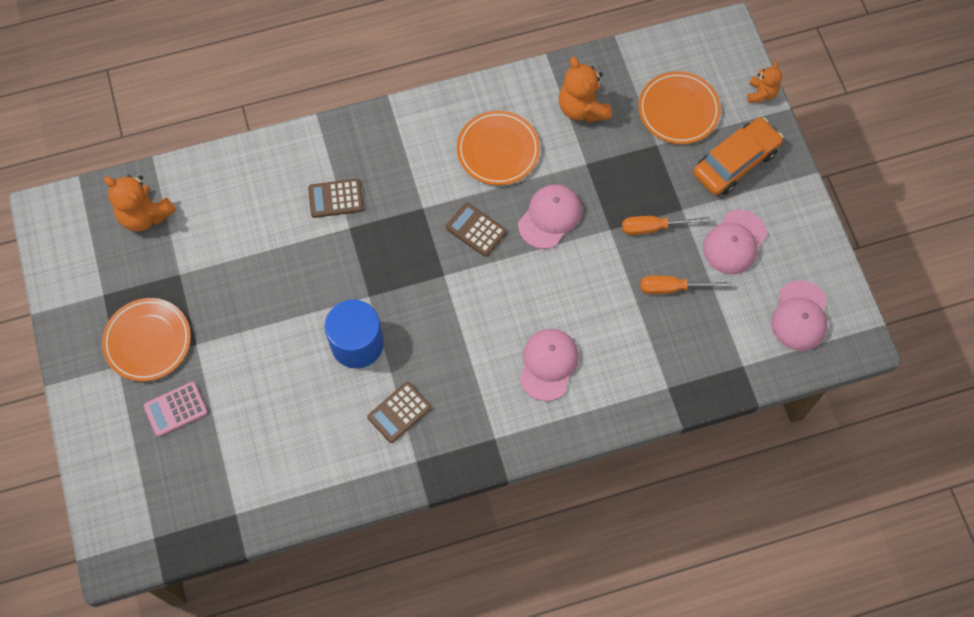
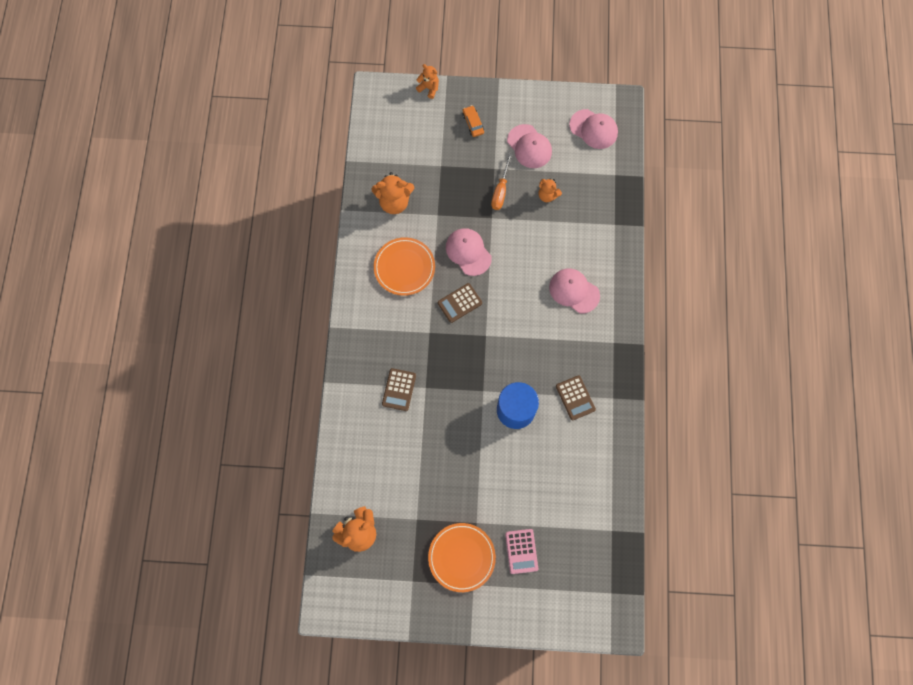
camera: 70 degrees left, 5 degrees up
(673, 288) = (547, 195): orange screwdriver -> orange teddy bear
(678, 110) = (420, 142): orange plate -> none
(735, 162) = (473, 123): orange car -> orange car, size x0.49

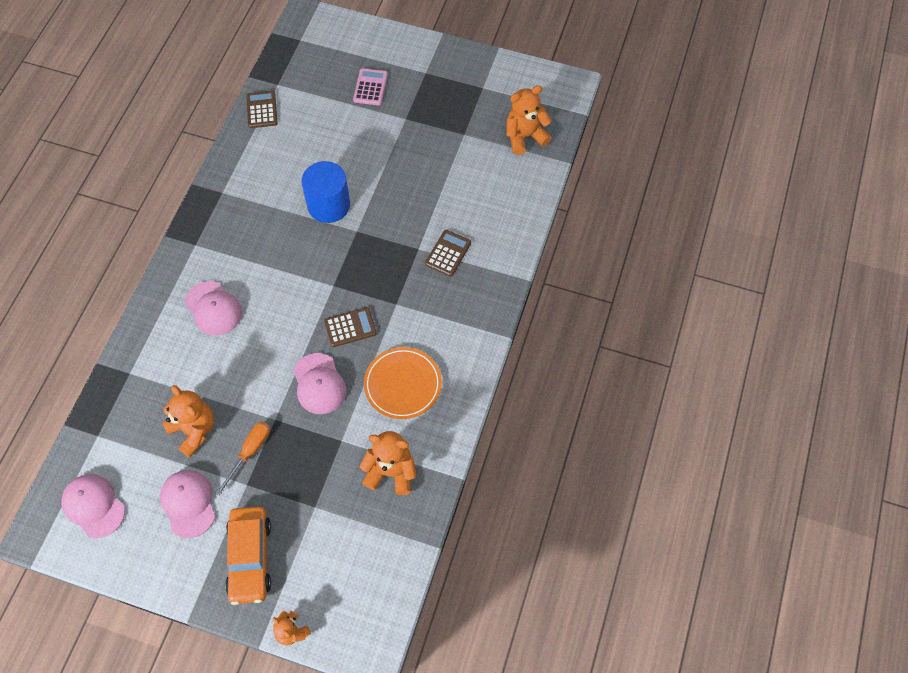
camera: 165 degrees left, 10 degrees down
(461, 557) = (429, 95): orange plate -> none
(473, 123) = (250, 558): orange car -> orange car, size x2.03
(547, 195) = (194, 430): orange teddy bear -> orange teddy bear, size x1.67
(575, 398) = (261, 201): brown calculator -> brown calculator (262, 110)

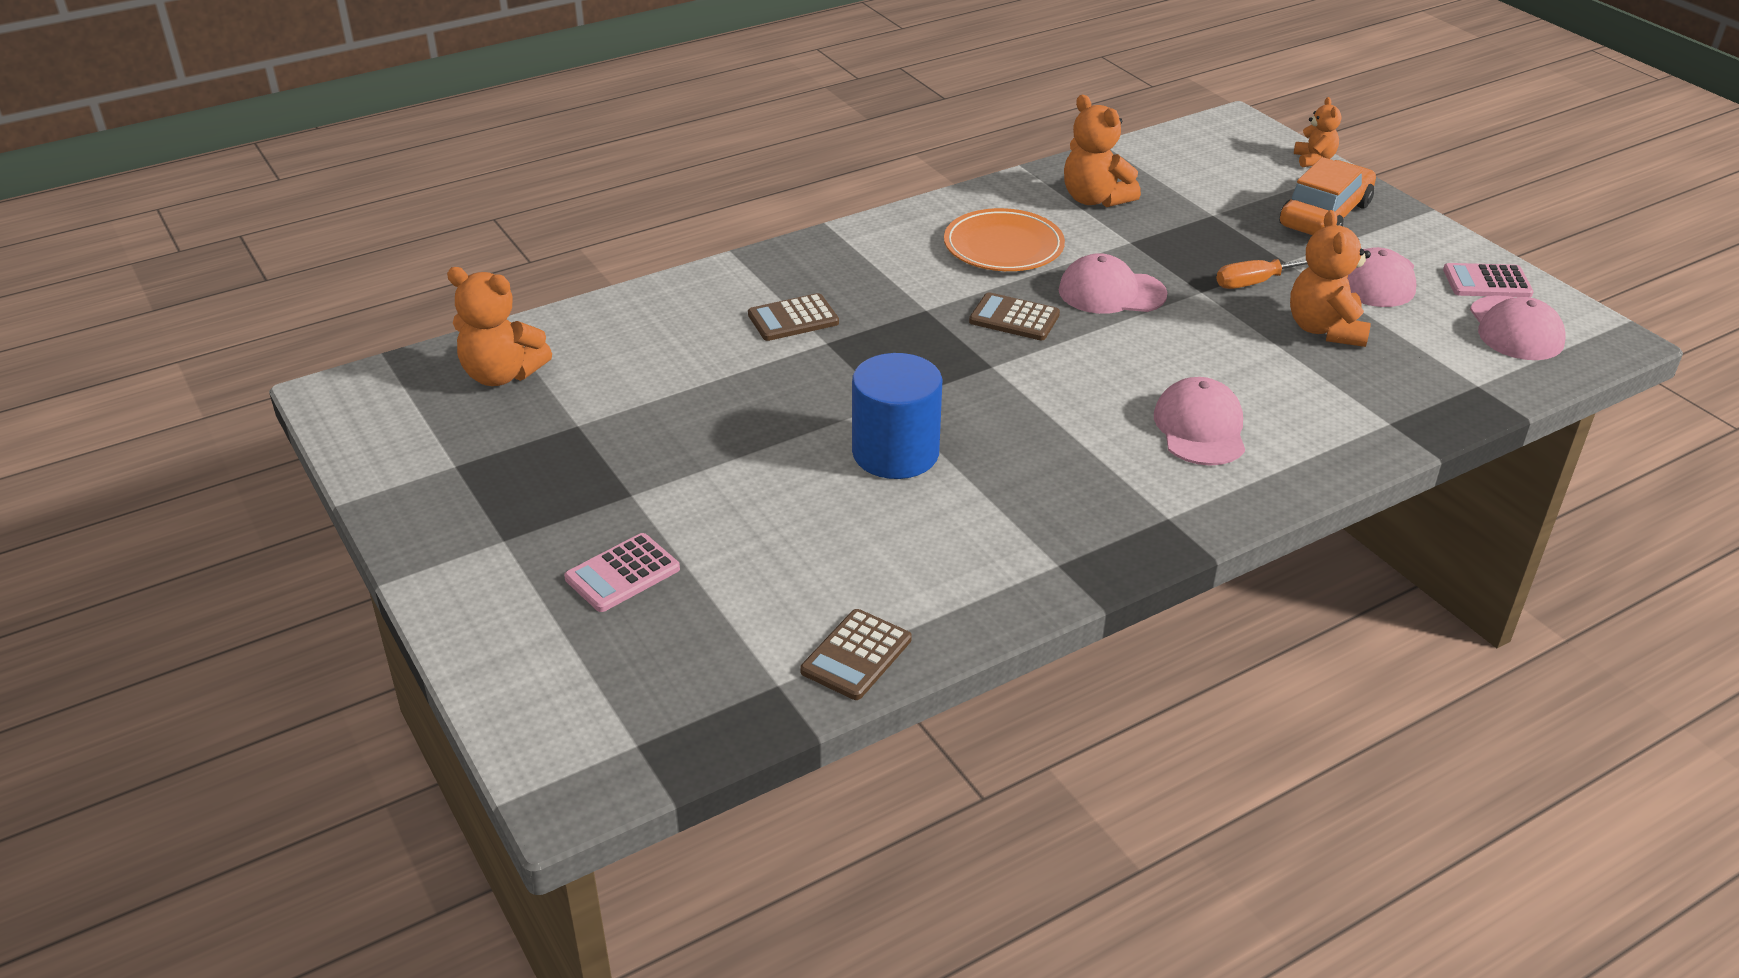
camera: 140 degrees left, 25 degrees down
(125, 547) = (1487, 282): none -> pink calculator
(319, 384) = (1111, 292): pink cap -> pink cap turned 105 degrees counterclockwise

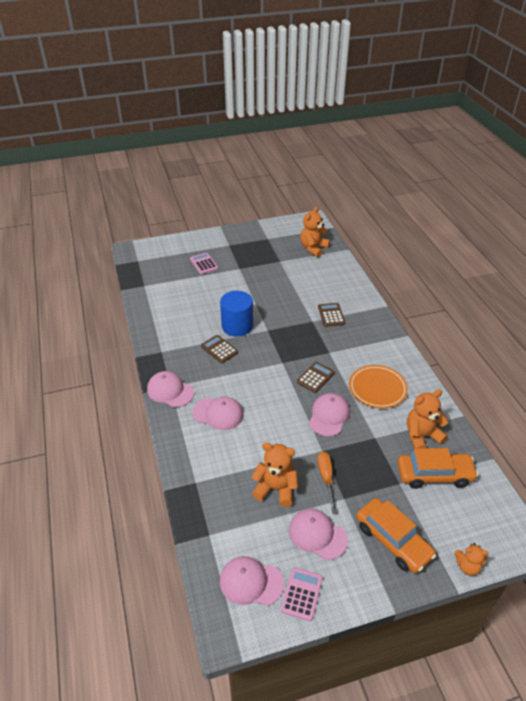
camera: 105 degrees right, 5 degrees up
(856, 655) = (146, 301): brown calculator -> brown calculator (219, 349)
(1171, 186) = (434, 475): none -> orange car
(1183, 515) = (170, 391): none -> pink cap

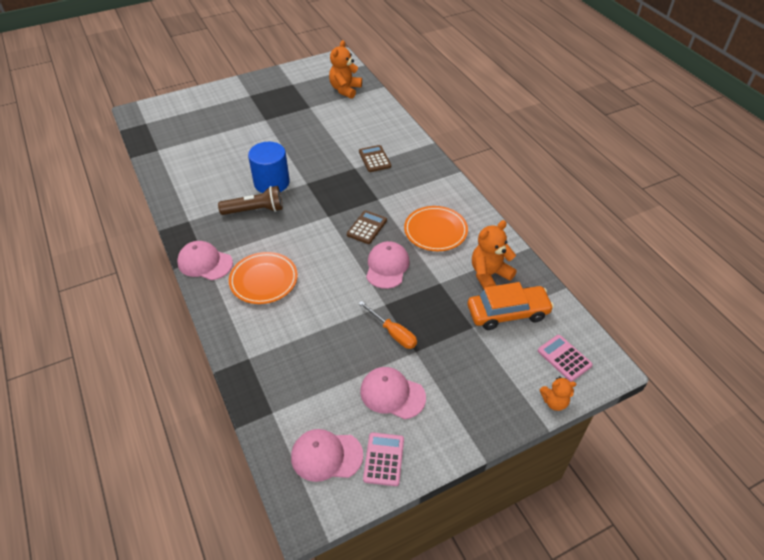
camera: 10 degrees left, 5 degrees up
(204, 264) = (224, 119): pink calculator -> pink calculator (564, 358)
(218, 413) = (264, 280): pink cap -> orange plate
(219, 349) = (255, 210): brown calculator -> brown flashlight
(276, 489) = (340, 352): orange teddy bear -> none
(326, 478) = (393, 333): orange screwdriver -> orange screwdriver turned 150 degrees clockwise
(393, 540) = (473, 387): orange car -> none

